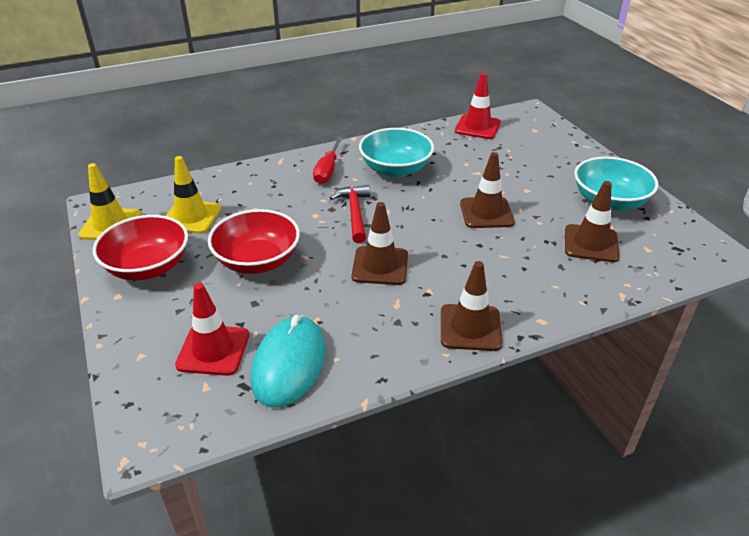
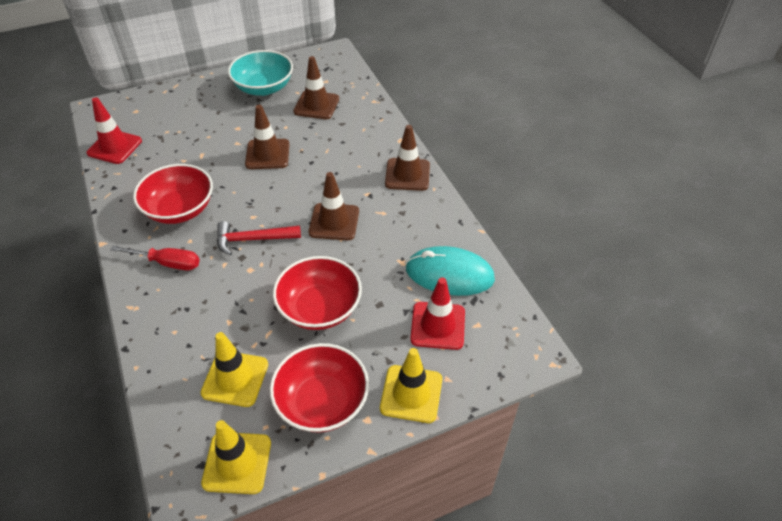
camera: 90 degrees left, 10 degrees up
(133, 326) = (411, 394): none -> yellow traffic cone
(395, 169) = (180, 209): turquoise bowl -> red bowl

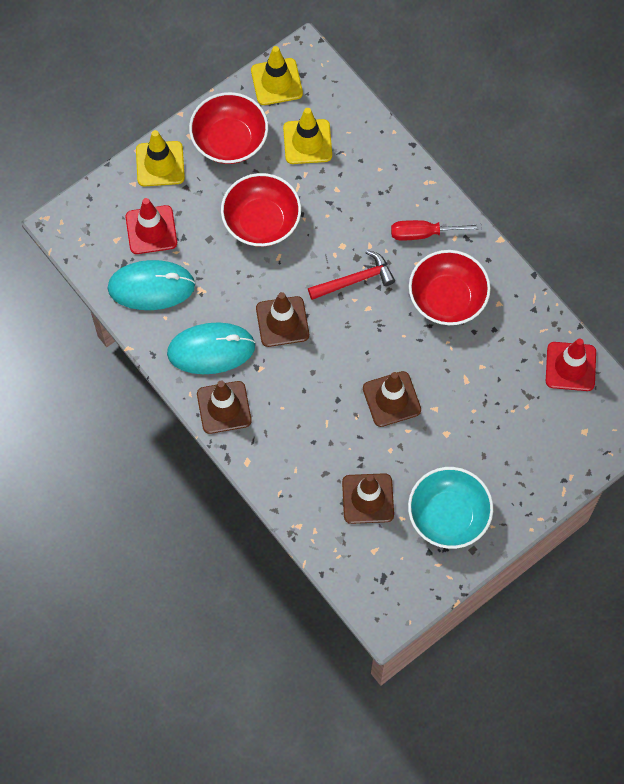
camera: 165 degrees right, 20 degrees up
(406, 214) = (211, 349): none -> turquoise mouse

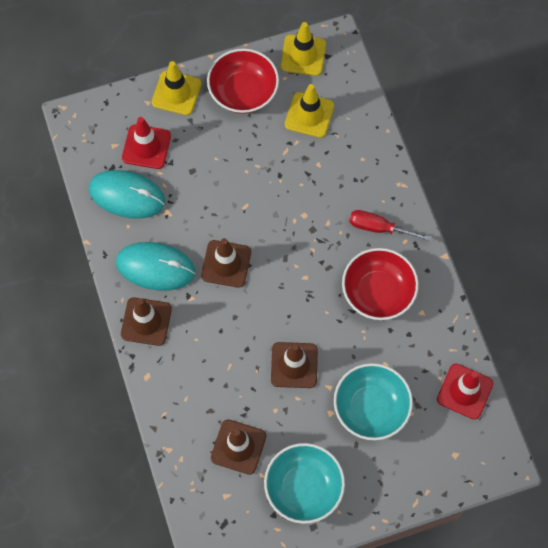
camera: 20 degrees right, 0 degrees up
(261, 221) = (243, 170): red bowl -> none
(355, 280) = (303, 248): red hammer -> none
(484, 415) = (371, 408): none -> turquoise bowl

